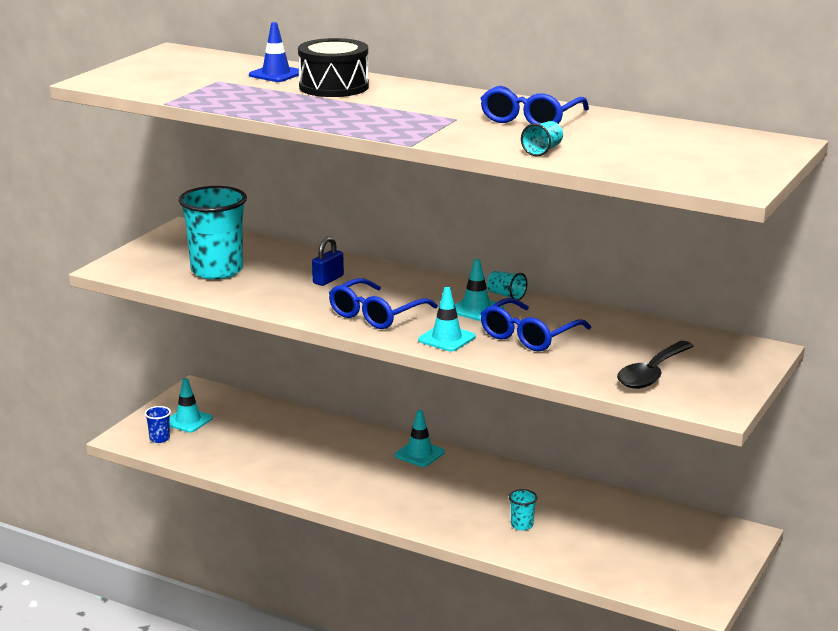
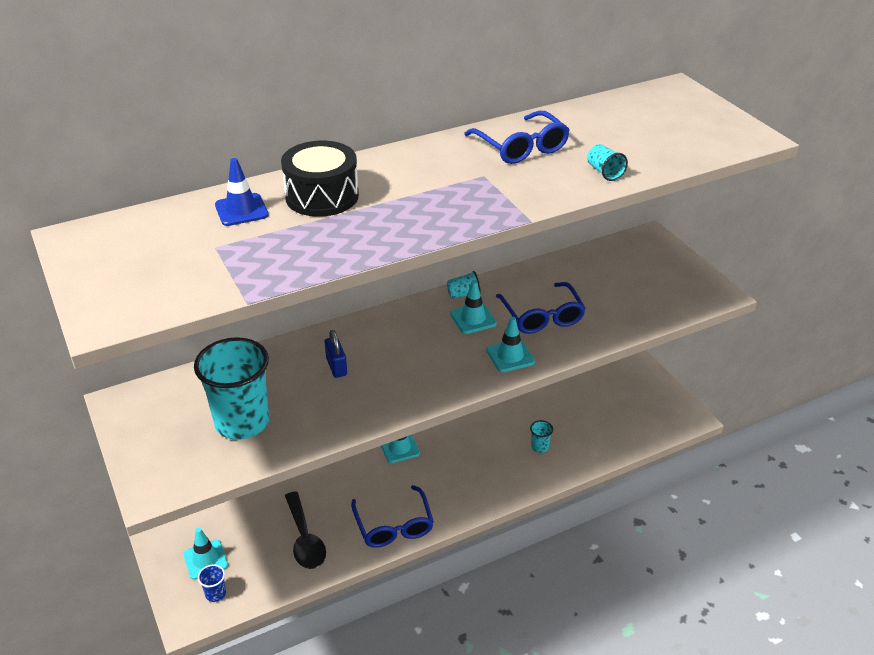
camera: 55 degrees left, 15 degrees up
(376, 314) = (431, 371): blue glasses -> blue glasses (393, 525)
(652, 374) = (648, 294): black spoon -> black spoon (305, 539)

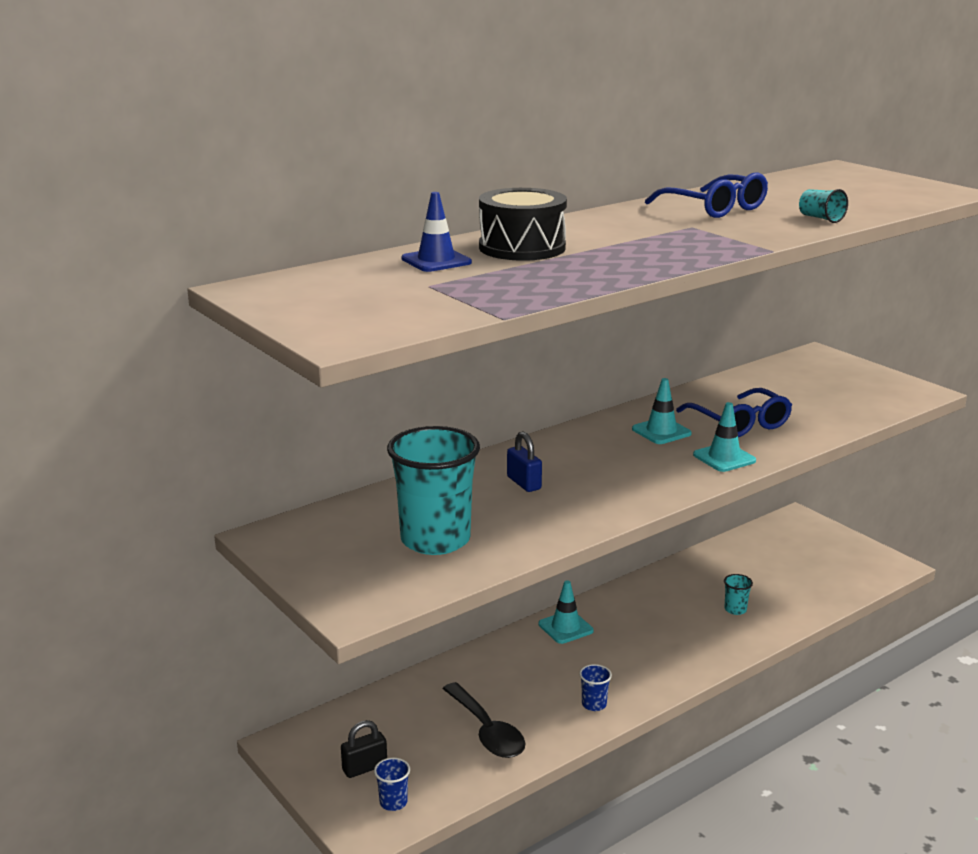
camera: 10 degrees left, 15 degrees down
(205, 560) = (364, 768): turquoise traffic cone -> black padlock
(393, 525) = (594, 704): blue glasses -> blue cup
(463, 294) = (637, 413): turquoise cup -> none

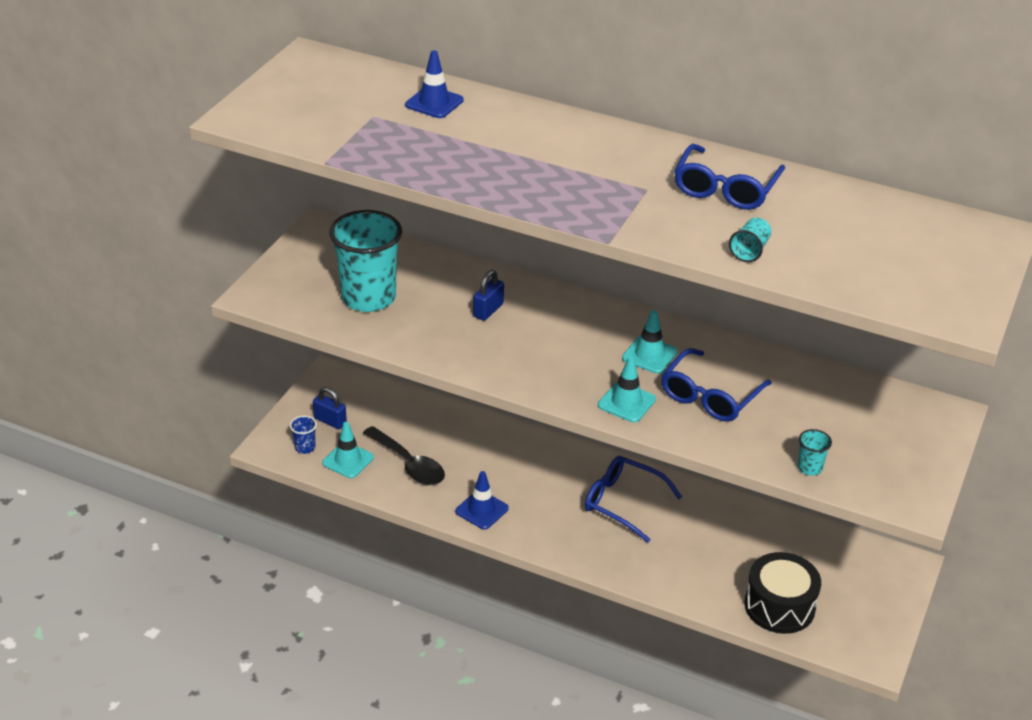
camera: 60 degrees right, 15 degrees up
(364, 768) = (330, 421): black padlock -> blue padlock
(487, 731) = (409, 464): black spoon -> black spoon turned 75 degrees counterclockwise
(522, 248) = (502, 127): black drum -> black drum (779, 606)
(565, 627) = (574, 462): turquoise traffic cone -> turquoise traffic cone (348, 460)
(594, 704) = (482, 510): blue cup -> blue traffic cone
(641, 619) = (623, 503): none -> blue glasses
(735, 609) = (688, 558): turquoise cup -> turquoise cup (809, 468)

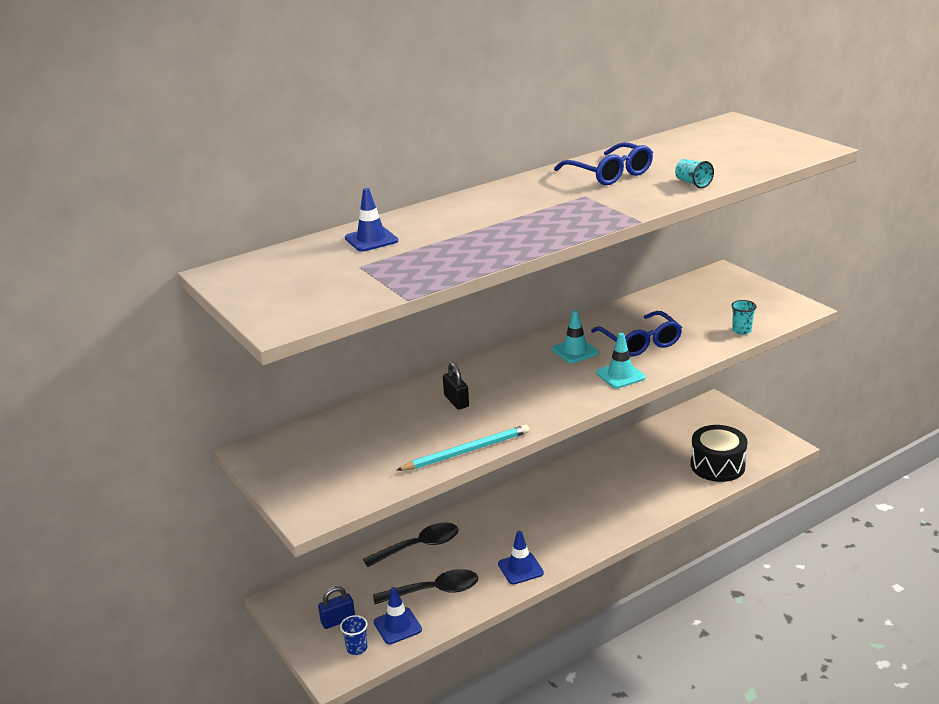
camera: 55 degrees left, 10 degrees down
(348, 460) = (397, 626): turquoise traffic cone -> blue traffic cone
(368, 298) = (379, 453): turquoise cup -> none
(409, 347) = (467, 451): none -> turquoise pencil
(462, 428) = (419, 546): none -> black spoon
(488, 310) = (456, 401): blue padlock -> black padlock
(623, 503) = (569, 495): blue glasses -> none

